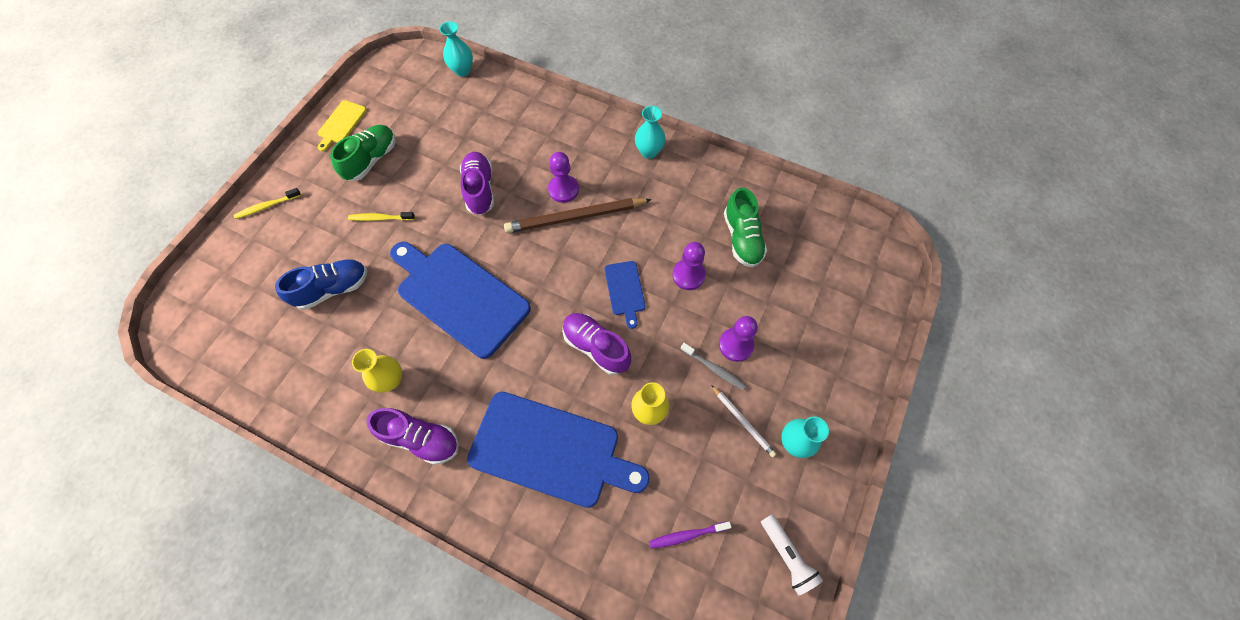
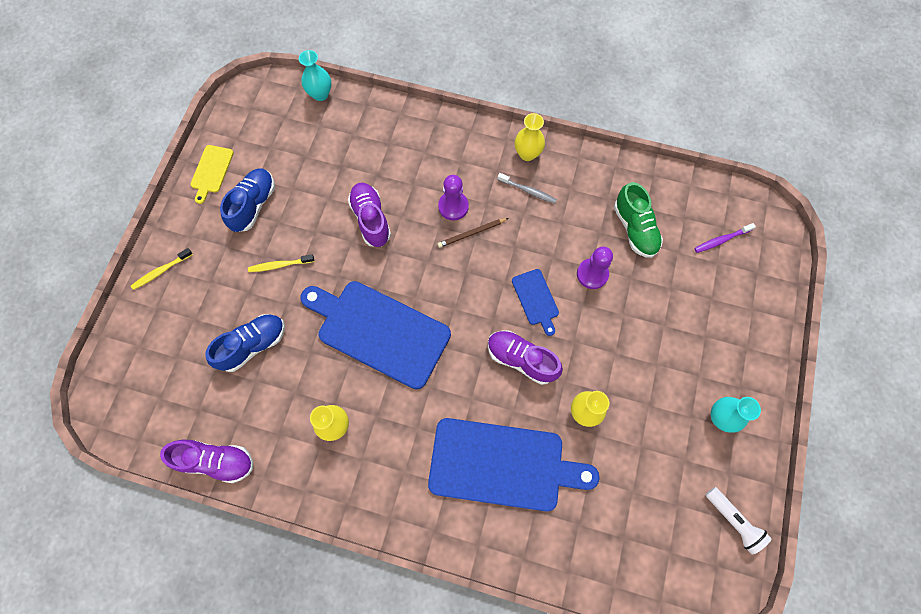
camera: 10 degrees left, 5 degrees up
(371, 160) = (254, 205): green shoe -> blue shoe
(421, 439) = (379, 476): purple shoe -> purple shoe (217, 461)
(575, 217) = (472, 233): brown pencil -> brown pencil, size x0.53
(649, 152) = (527, 154): turquoise vase -> yellow vase
(687, 535) = (642, 519): purple toothbrush -> purple toothbrush (721, 240)
(713, 368) = (634, 361): grey toothbrush -> grey toothbrush (528, 191)
(736, 345) = (650, 335): purple pawn -> none
(743, 421) = (671, 406): white pencil -> none

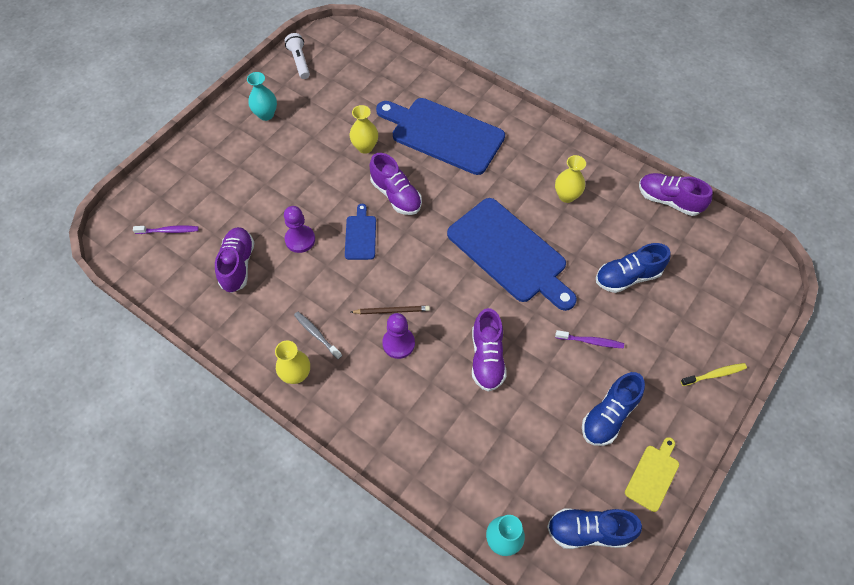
camera: 160 degrees left, 10 degrees down
(257, 118) = (588, 531): none -> blue shoe
(280, 265) = (590, 341): yellow toothbrush -> purple toothbrush
(634, 229) = (238, 265): green shoe -> purple shoe

